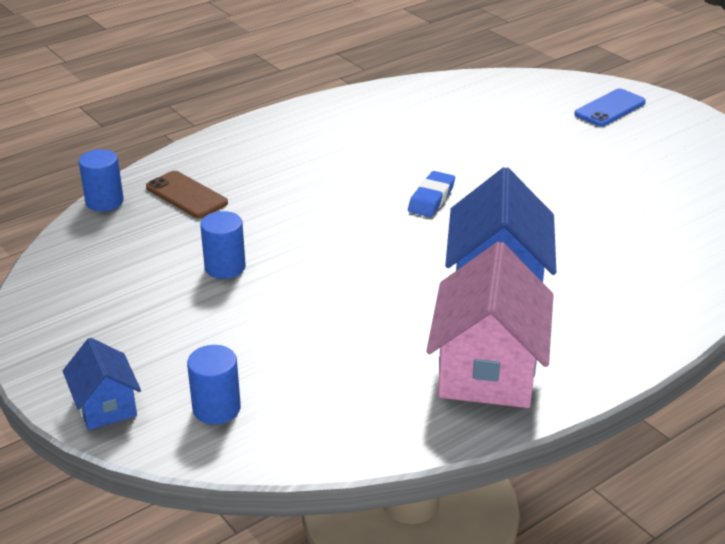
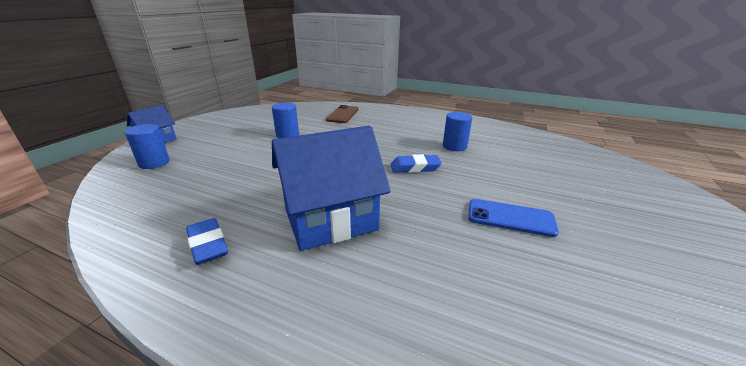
camera: 60 degrees right, 5 degrees down
(104, 202) = (321, 104): blue cylinder -> blue cylinder (454, 146)
(487, 370) = (208, 245): pink house -> blue eraser
(610, 108) = (665, 207): blue phone -> blue phone (510, 218)

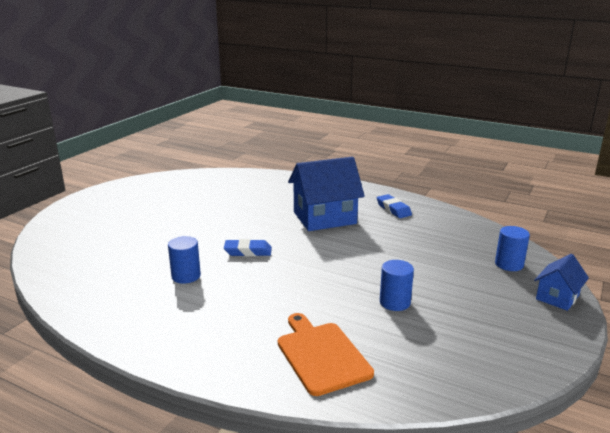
camera: 175 degrees left, 5 degrees down
(343, 114) = (321, 355): brown phone -> orange cutting board
(510, 218) = (204, 215): blue phone -> none

